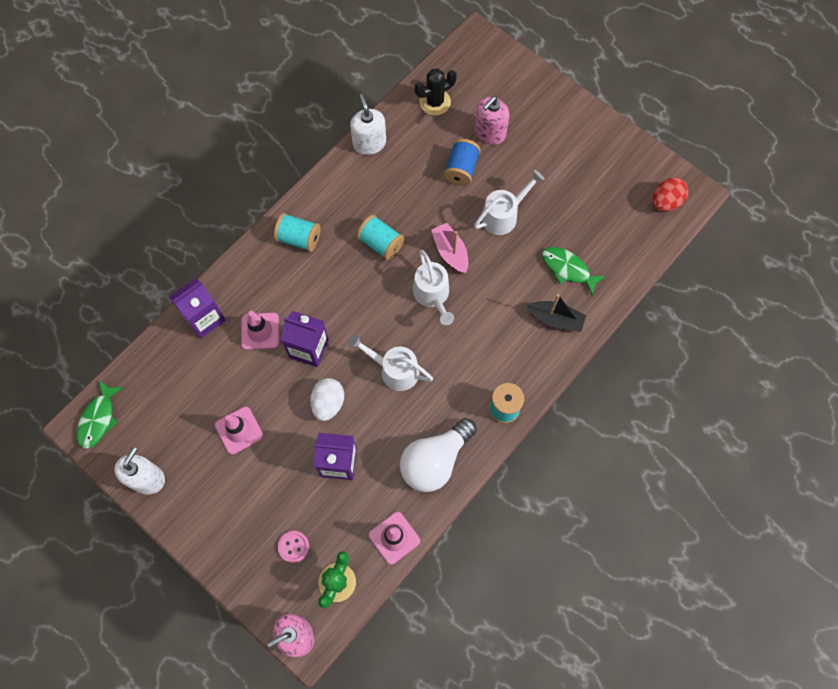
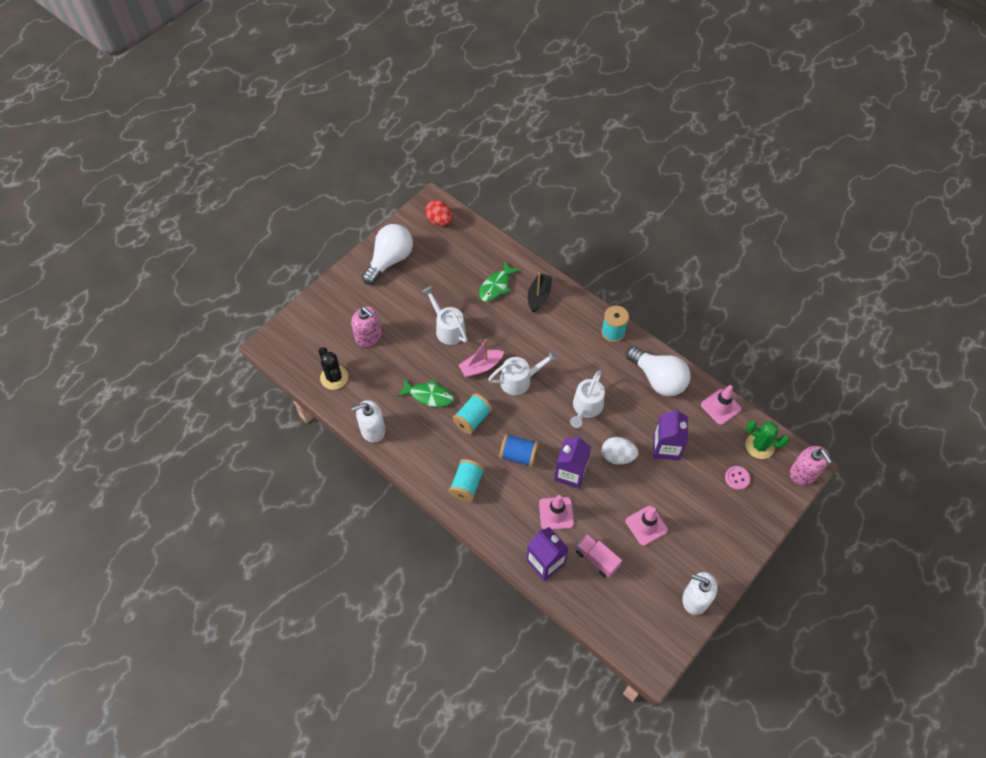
camera: 90 degrees left, 10 degrees down
(98, 419) = (646, 648): green fish -> green fish (429, 396)
(203, 373) = (597, 559): none -> pink truck
(461, 169) = (403, 358): blue spool -> blue spool (518, 455)
(599, 149) = (390, 260): none -> white light bulb

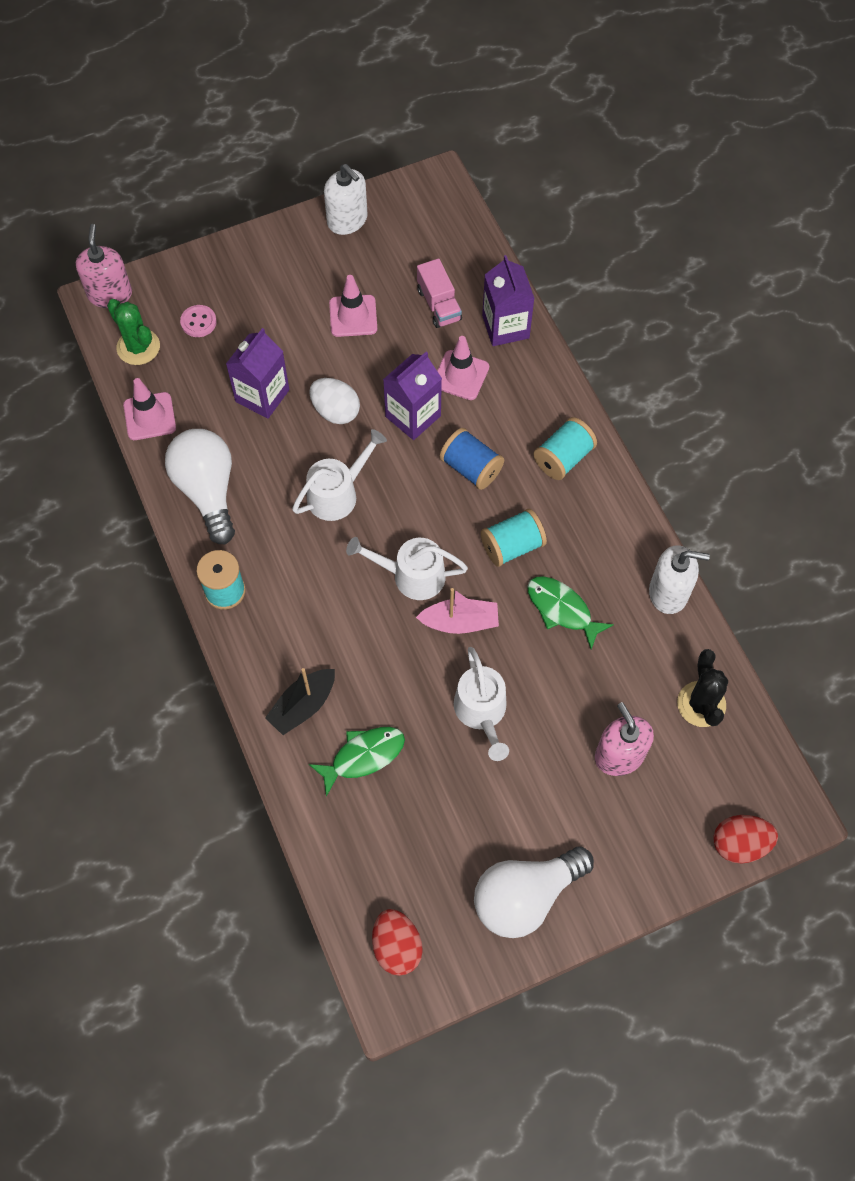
camera: 155 degrees left, 5 degrees up
(293, 320) = (739, 844): none -> red egg

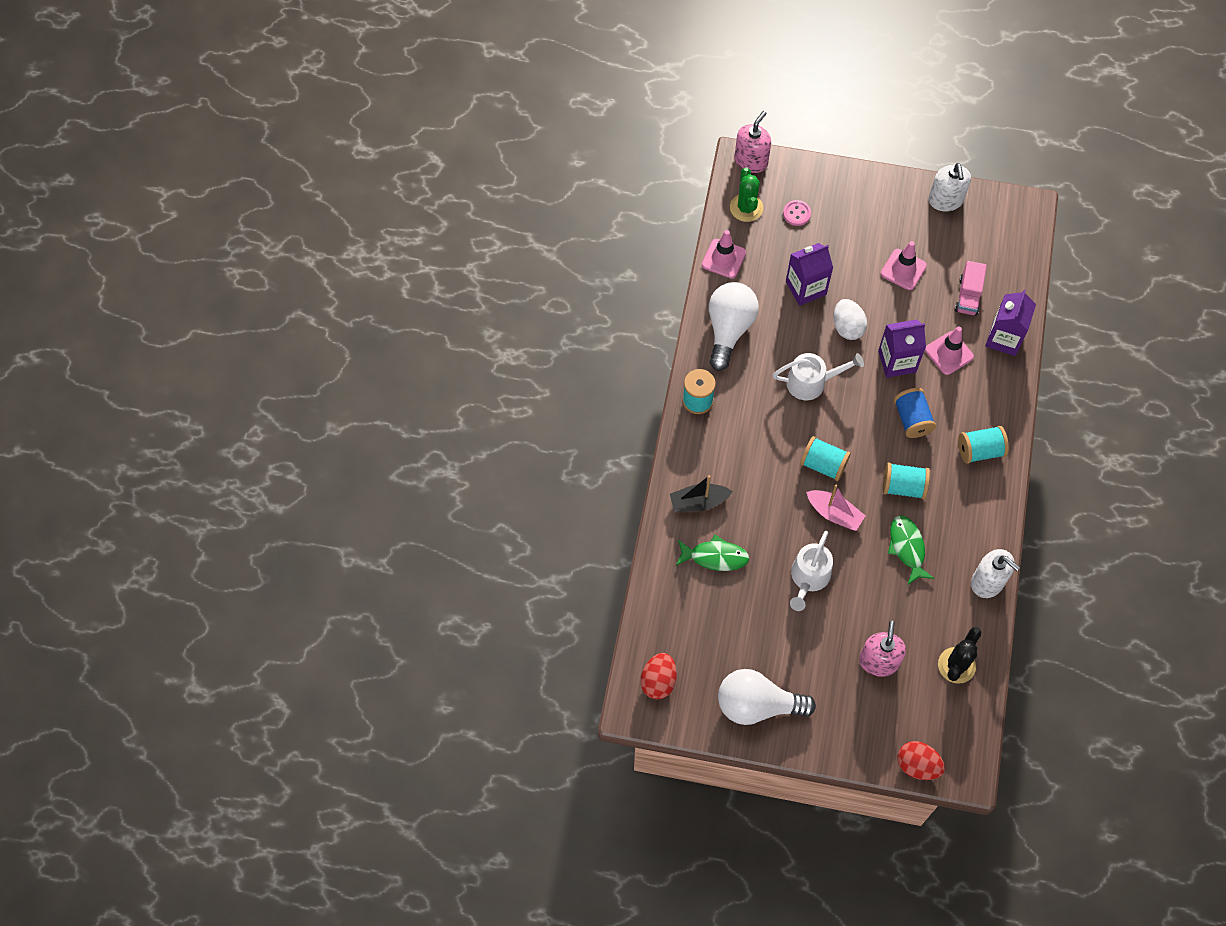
camera: 35 degrees right, 0 degrees up
(411, 576) = (823, 464): white watering can -> turquoise spool

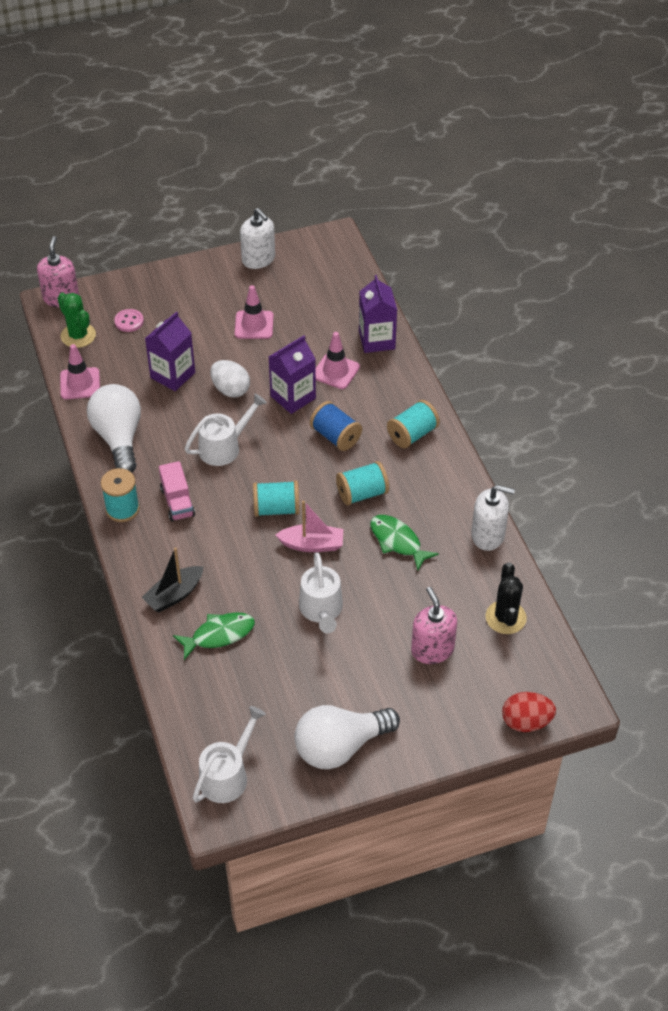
camera: 30 degrees left, 15 degrees down
(658, 681) = (227, 775): red egg -> white watering can
(968, 296) = (324, 321): pink truck -> pink truck (177, 502)

